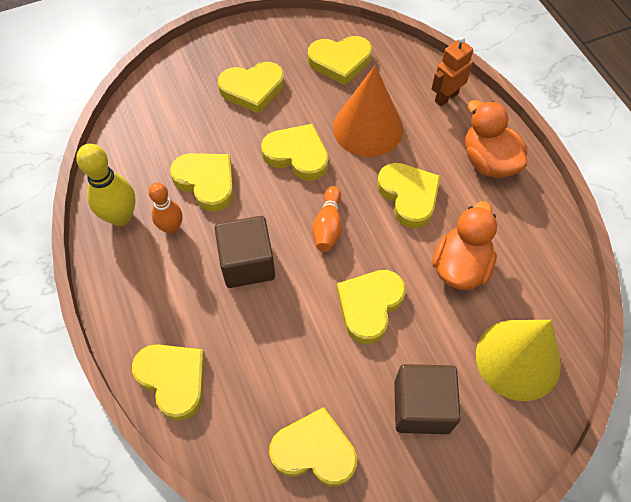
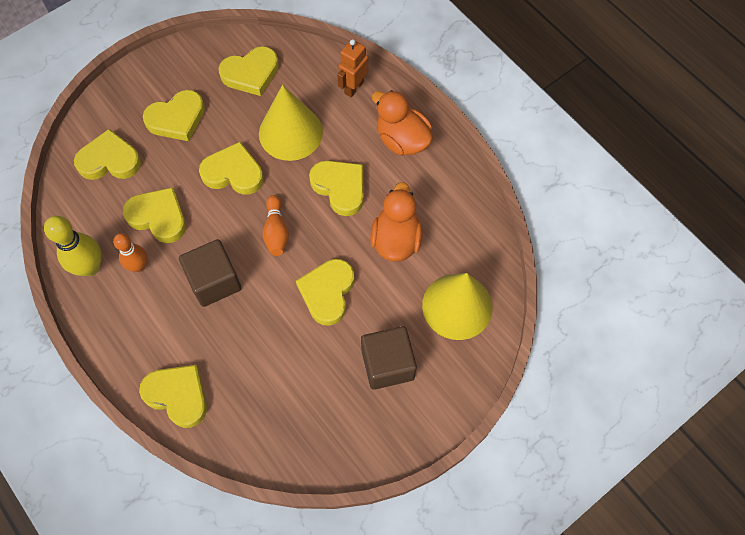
camera: 15 degrees left, 5 degrees up
(314, 451) = (309, 422): yellow heart -> yellow heart (109, 160)
(368, 128) = (290, 132): orange cone -> yellow cone

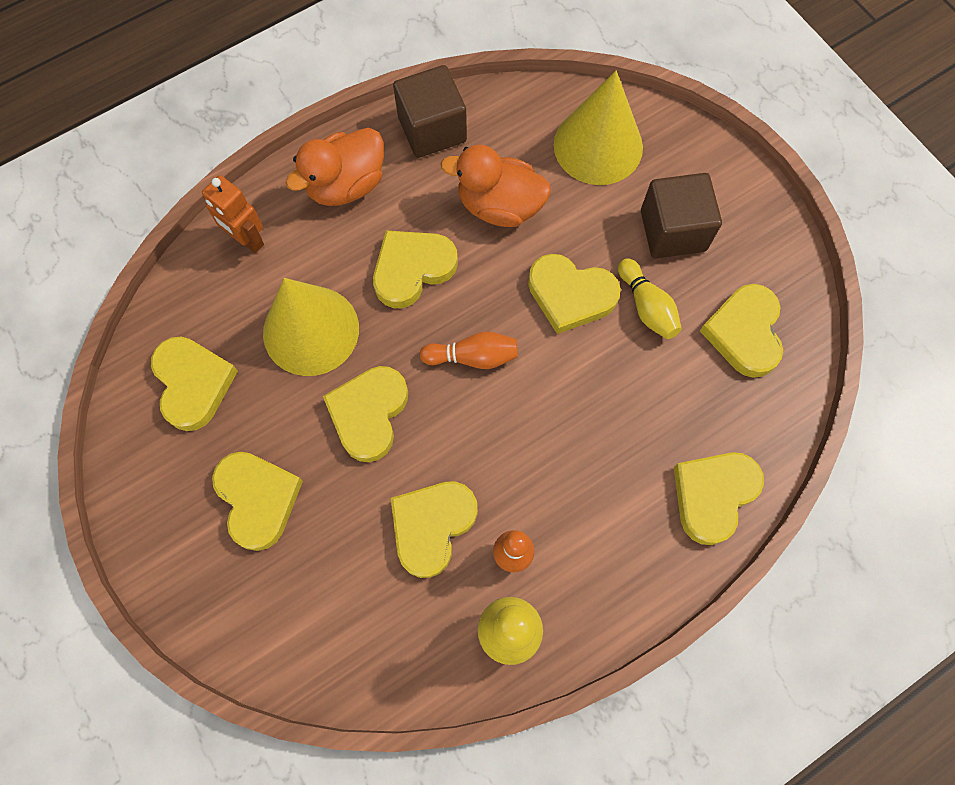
camera: 85 degrees left, 5 degrees up
(109, 160) = (320, 608): yellow heart -> yellow heart (744, 333)
(214, 281) = (544, 444): brown cube -> brown cube (432, 129)
(322, 346) = (647, 307): none -> yellow bowling pin

